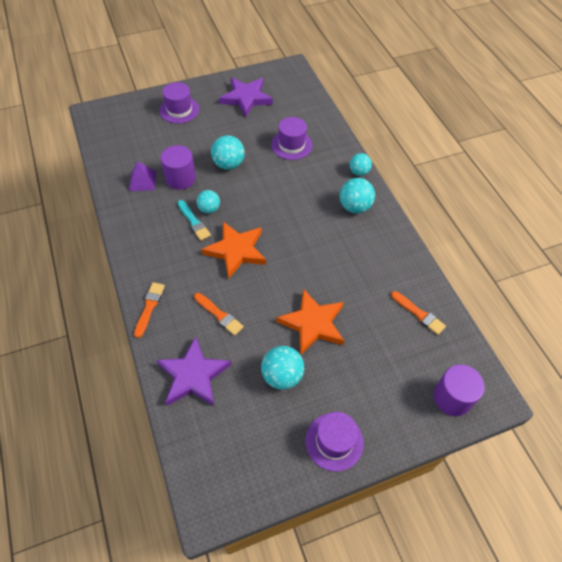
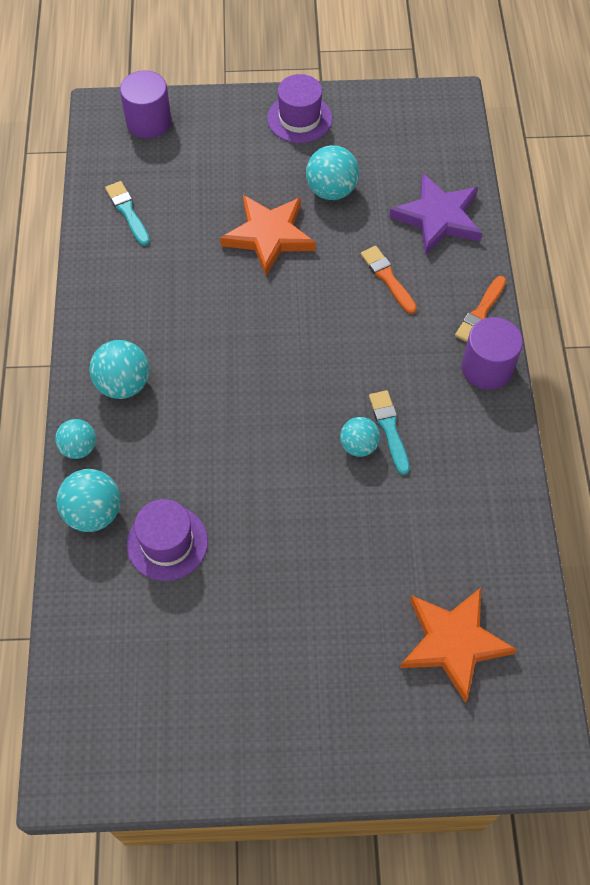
camera: 160 degrees left, 5 degrees up
(142, 181) = (461, 537): purple pyramid -> none
(179, 110) = (359, 708): purple hat -> none
(180, 178) = (393, 523): purple cylinder -> purple cylinder (487, 368)
(228, 164) = (299, 530): turquoise ball -> turquoise ball (93, 513)
(236, 251) = (337, 362): orange star -> orange star (453, 643)
(246, 98) = (207, 701): purple star -> none
(419, 314) = (127, 212): orange brush -> turquoise brush

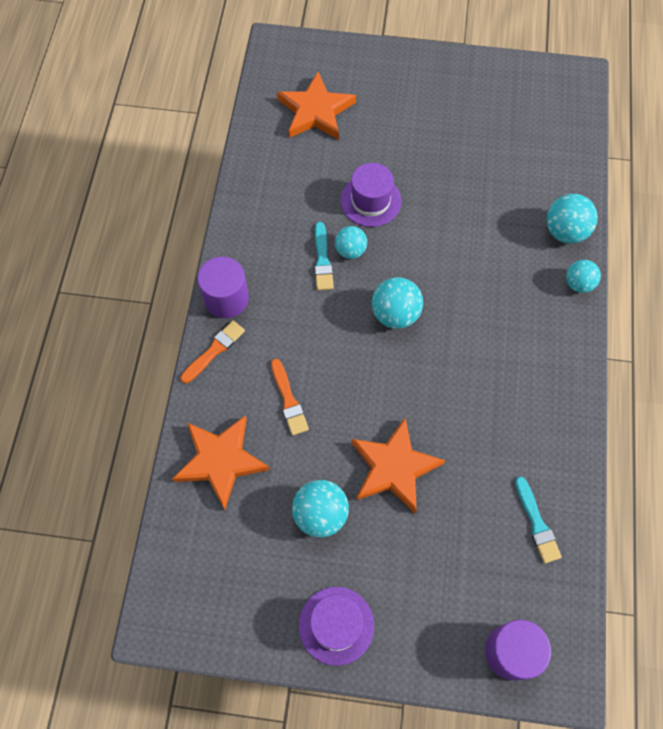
camera: 170 degrees left, 5 degrees up
(123, 384) = (541, 333): turquoise ball -> turquoise ball (395, 314)
(167, 543) = (509, 202): purple hat -> purple hat (370, 201)
(438, 218) = (220, 461): purple star -> orange star

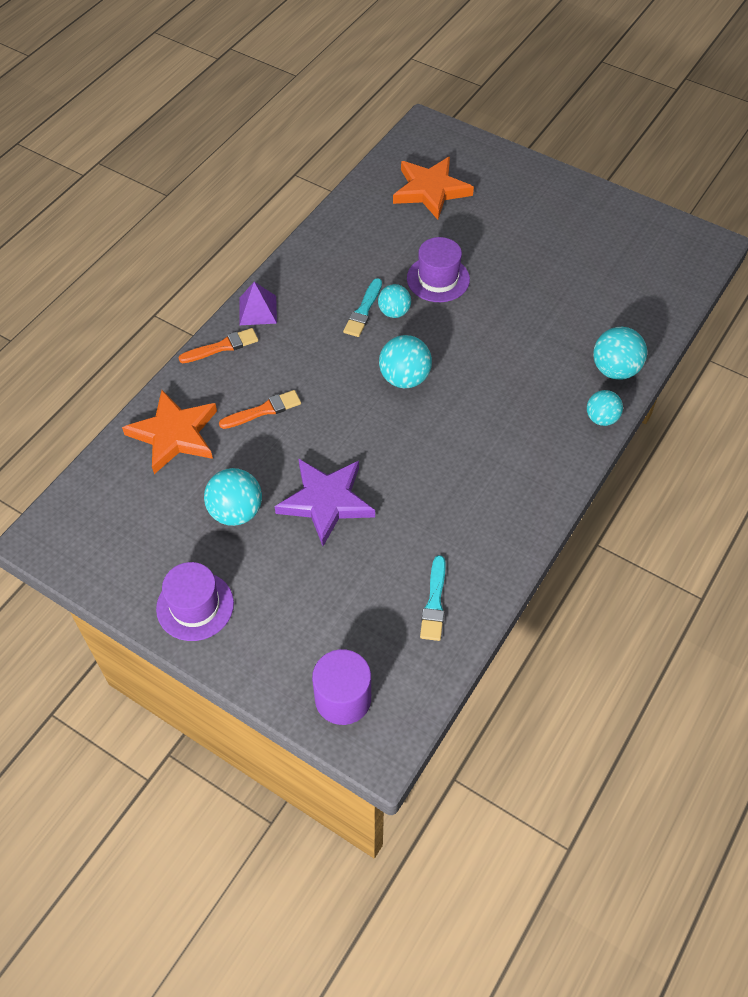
camera: 25 degrees right, 10 degrees down
(226, 298) = (258, 310): purple cylinder -> purple pyramid
(288, 400) = (263, 410): orange brush -> orange brush turned 120 degrees counterclockwise
(394, 467) = (326, 501): orange star -> purple star

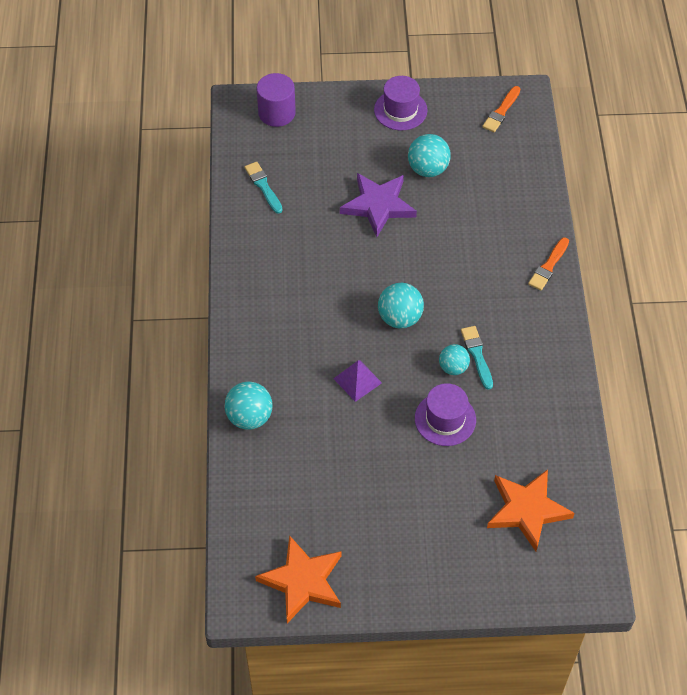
camera: 145 degrees right, 0 degrees up
(174, 434) = (515, 191): orange star -> orange star (303, 581)
(258, 310) = (553, 309): purple pyramid -> purple pyramid (357, 380)
(263, 410) = (474, 239): orange brush -> orange brush (501, 111)
(601, 418) = (235, 369): turquoise ball -> none

